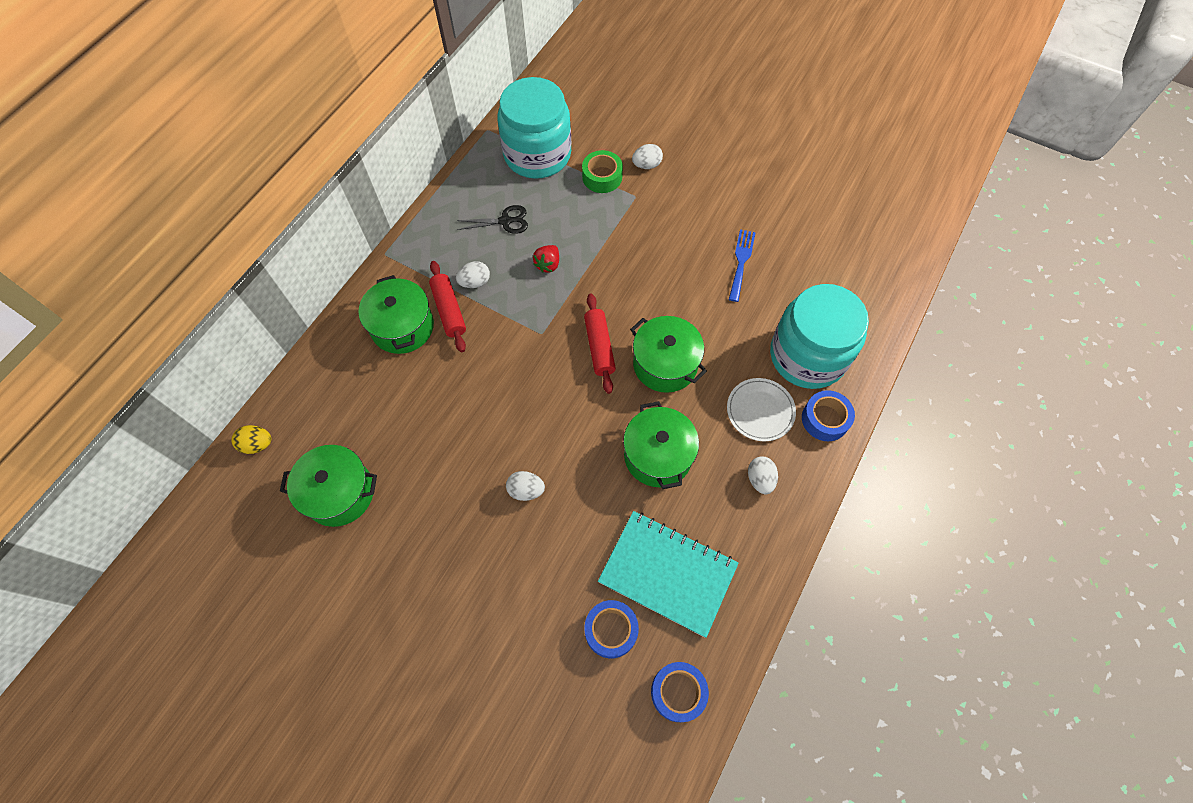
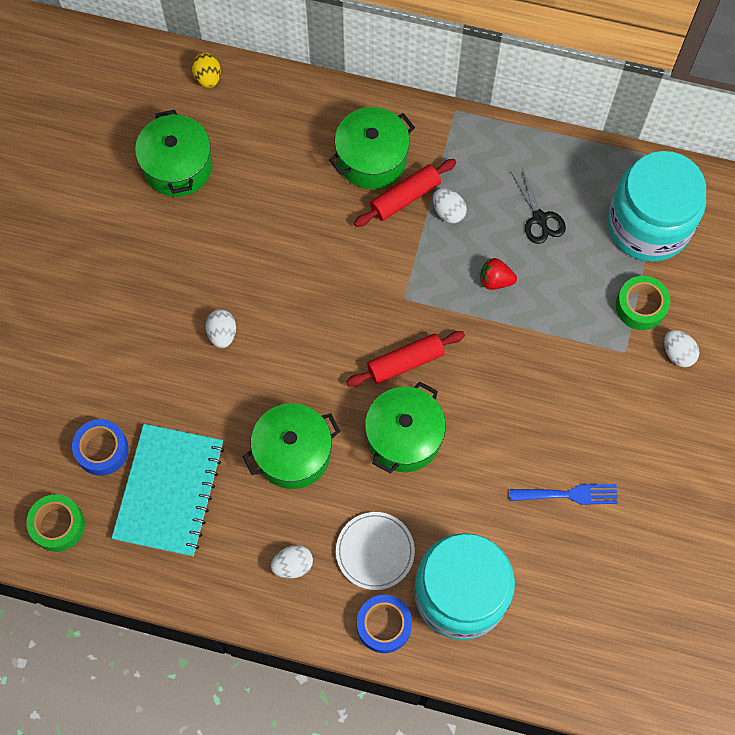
camera: 75 degrees right, 5 degrees up
(678, 692) = (58, 525): blue tape -> green tape

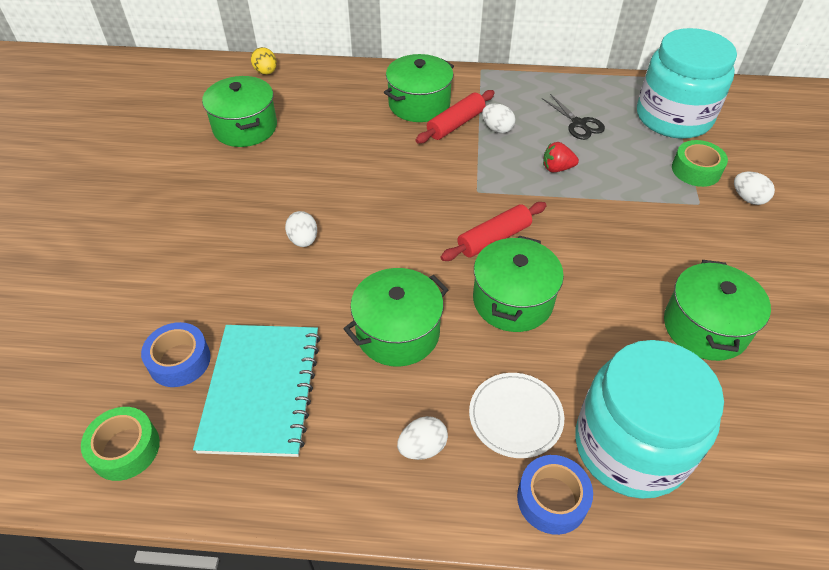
camera: 10 degrees left, 20 degrees down
(569, 494) = (705, 327): blue fork -> green pot

